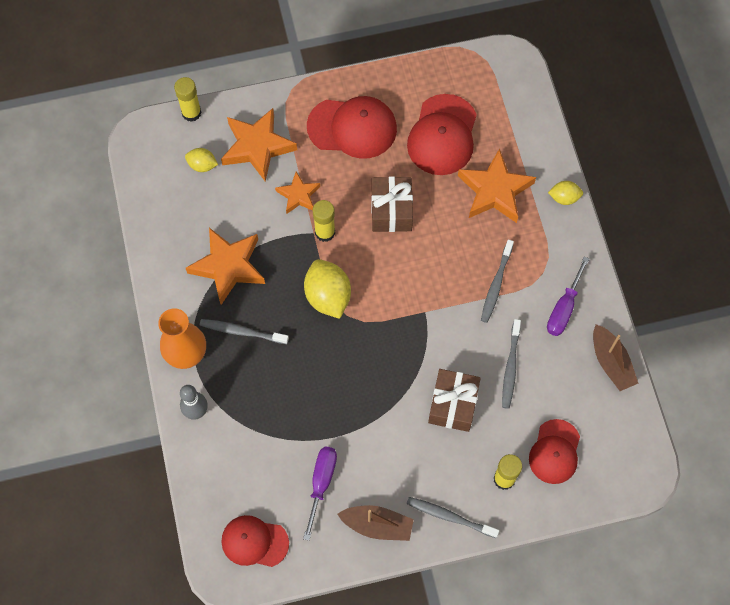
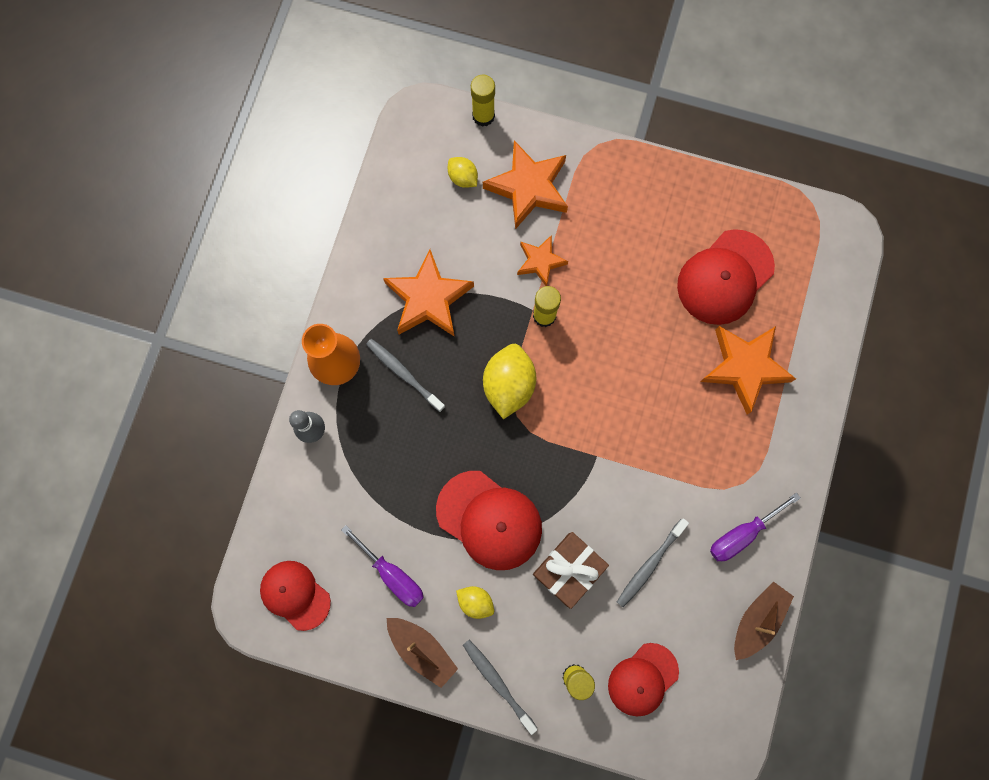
camera: 30 degrees right, 10 degrees up
(321, 483) = (392, 574): purple screwdriver -> purple screwdriver turned 90 degrees clockwise
(352, 128) = (636, 219): red cap -> red cap (489, 520)
(391, 210) = (625, 330): brown gift -> none
(496, 284) = (686, 468): grey toothbrush -> none
(564, 198) = (813, 415): yellow lemon -> yellow lemon (475, 601)
(611, 362) = (757, 619): brown boat -> brown boat turned 150 degrees counterclockwise

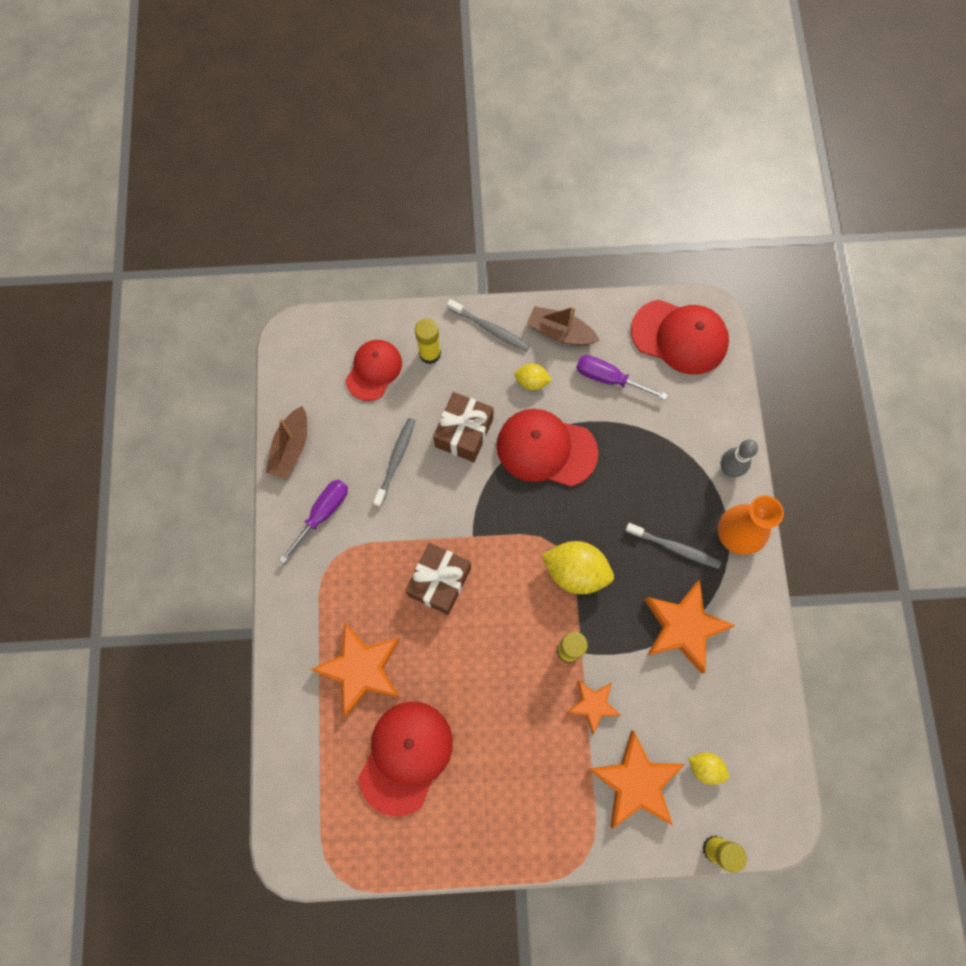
camera: 160 degrees right, 5 degrees down
(295, 595) = (679, 337): red cap -> red cap, size x1.50
(509, 385) = (575, 572): yellow lemon -> yellow lemon turned 60 degrees counterclockwise
(644, 422) = (439, 582): none -> brown gift

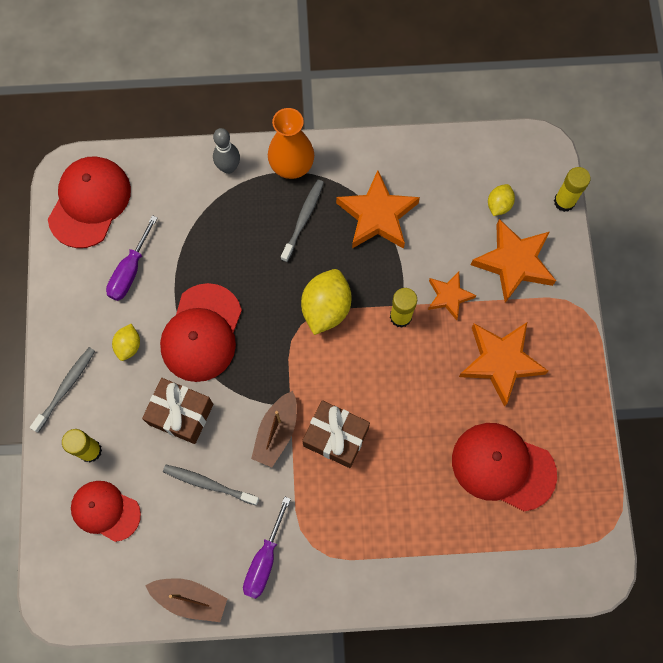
camera: 90 degrees left, 0 degrees up
(322, 514) = (264, 560): purple screwdriver -> purple screwdriver turned 105 degrees counterclockwise
(361, 669) = (423, 513): orange star -> orange star (500, 362)
(560, 332) = (76, 316): brown boat -> brown boat (276, 432)

